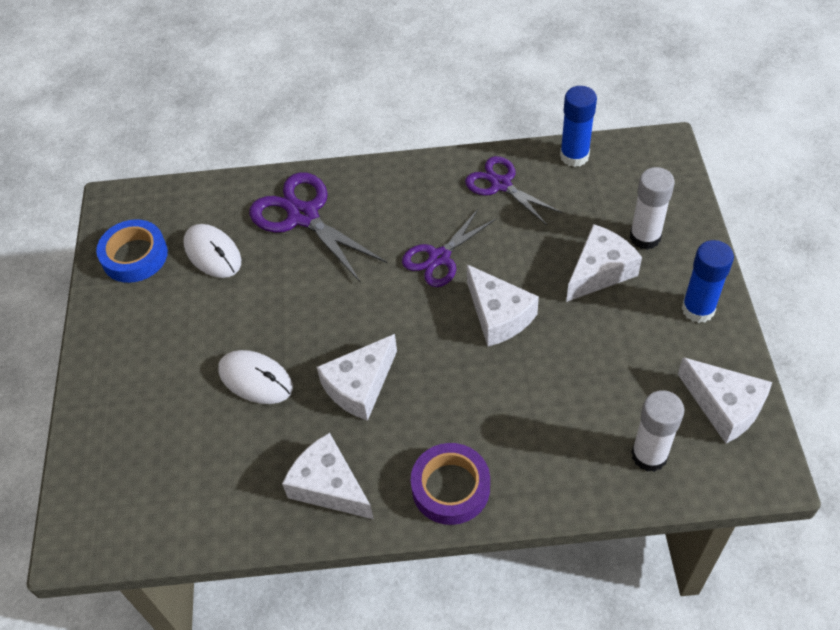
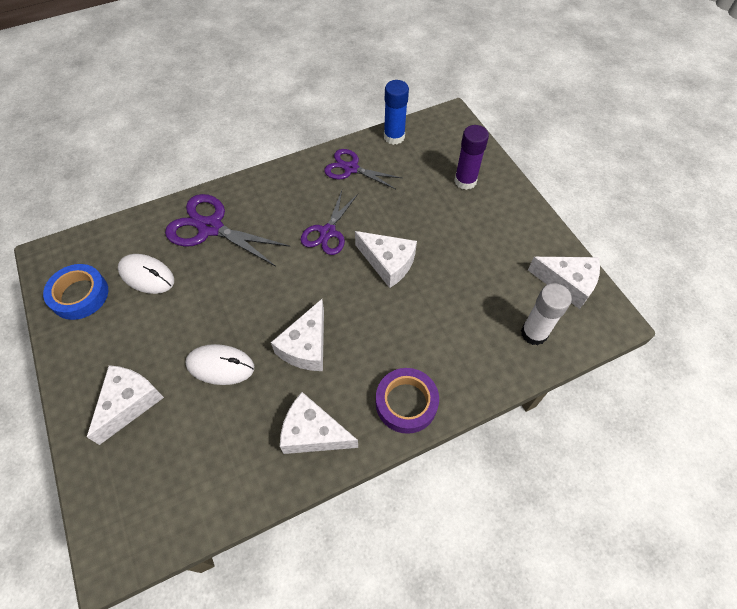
camera: 25 degrees left, 5 degrees up
(600, 271) = (445, 212): white cheese -> white cheese (129, 403)
(645, 237) = (465, 181): white glue stick -> purple glue stick
(698, 309) = (521, 221): blue glue stick -> none

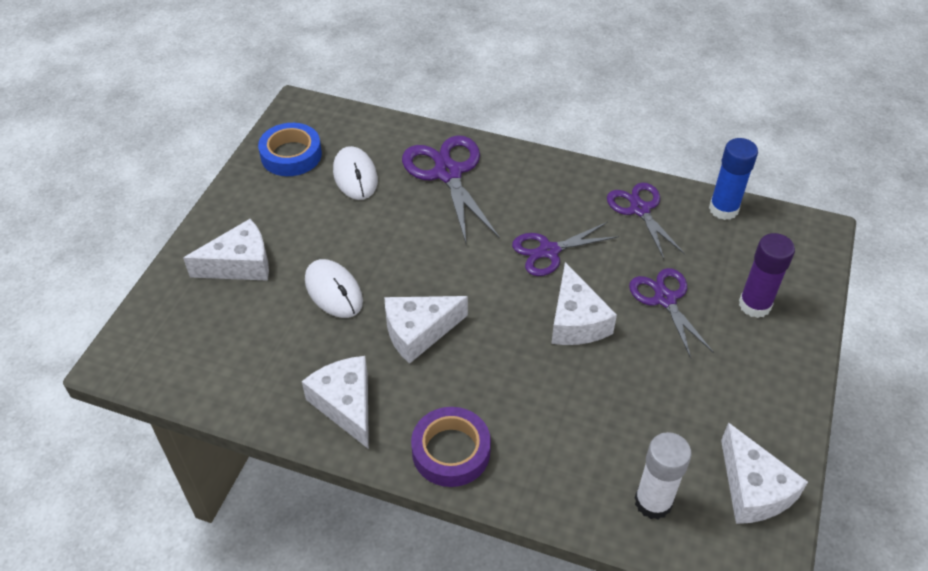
camera: 45 degrees right, 10 degrees down
(420, 212) = (665, 299): none -> purple scissors

